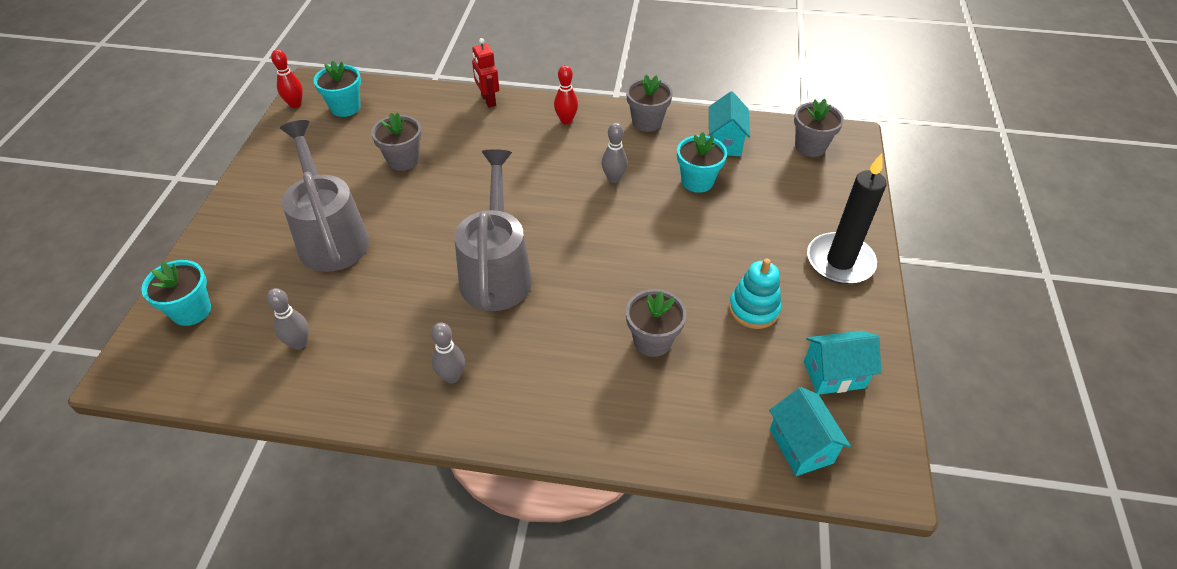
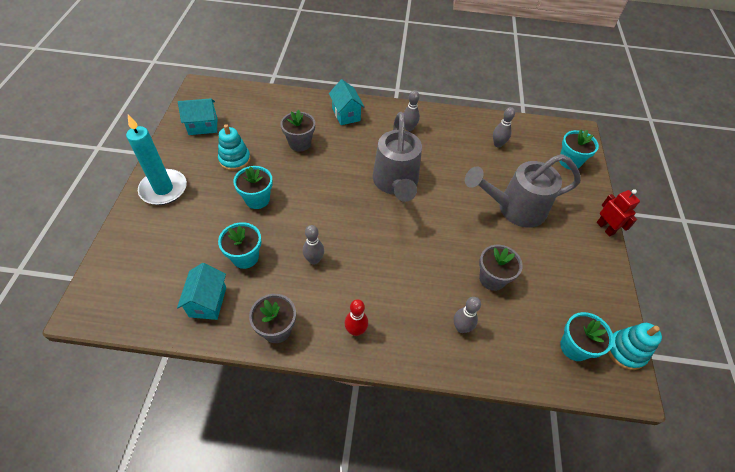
camera: 175 degrees right, 5 degrees up
(295, 104) = (625, 351): red bowling pin -> turquoise stacking toy
(331, 236) = (514, 209): grey watering can -> grey watering can turned 105 degrees clockwise
(456, 121) = (461, 327): none -> grey bowling pin
(488, 100) = (437, 360): red robot -> red robot (605, 228)
(700, 248) = (257, 199): none -> turquoise flower pot
(801, 446) = (234, 98): turquoise house -> turquoise house (346, 114)
(810, 146) = (129, 297): grey flower pot -> none
(840, 261) = (163, 189): black candle -> turquoise candle

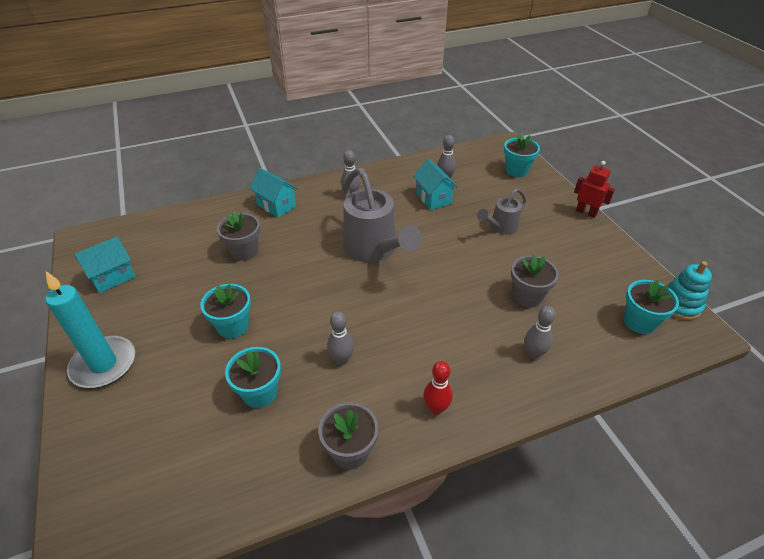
camera: 25 degrees left, 10 degrees down
(208, 302) = (246, 463): turquoise house -> turquoise house (433, 198)
(235, 159) = (177, 296): turquoise stacking toy -> none
(514, 209) = (501, 227): grey watering can -> grey watering can, size x0.54

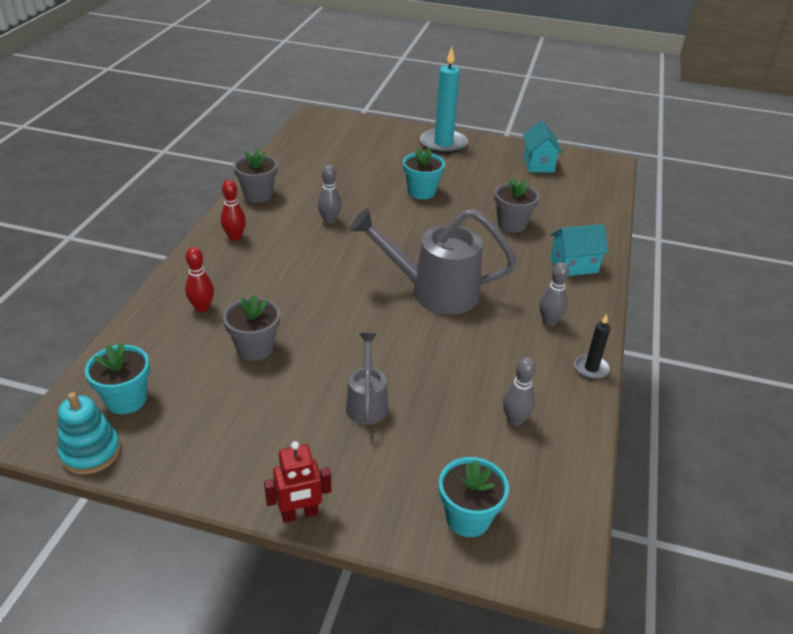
camera: 125 degrees right, 5 degrees down
(260, 393) = (346, 182): turquoise flower pot -> none
(376, 170) = (591, 368): none -> black candle
(433, 198) = (480, 382): turquoise house -> none
(533, 353) = (202, 308): grey bowling pin -> red bowling pin

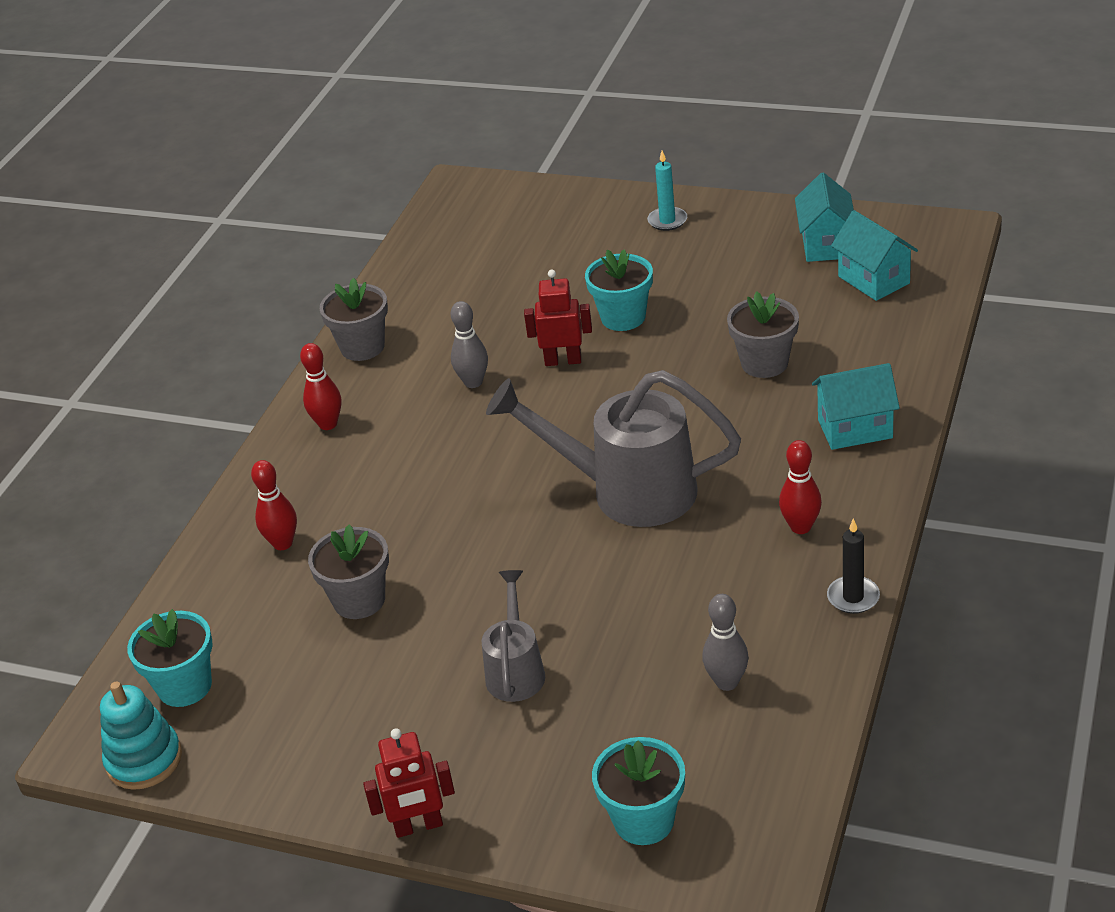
camera: 10 degrees right, 0 degrees up
(386, 213) = (563, 361): none -> red robot
(443, 144) = (667, 221): turquoise candle -> turquoise candle, size x0.50
(549, 321) = (800, 527): grey bowling pin -> red bowling pin
(570, 185) = (874, 280): none -> turquoise house

